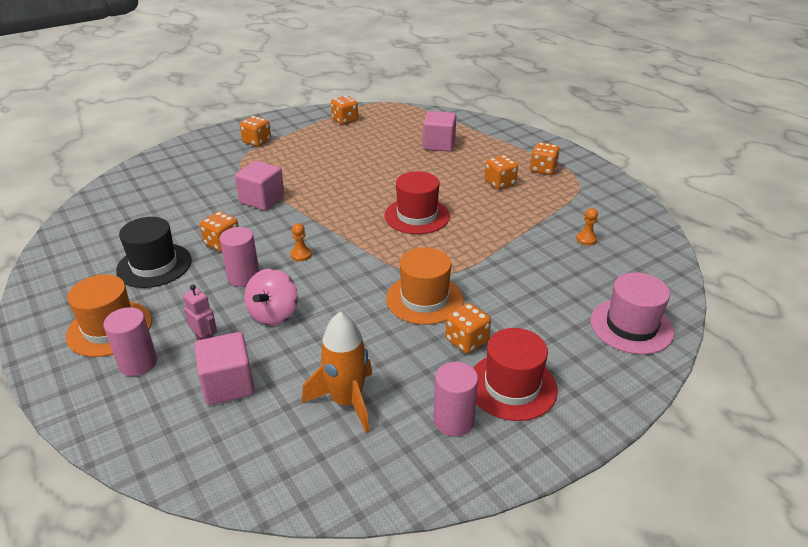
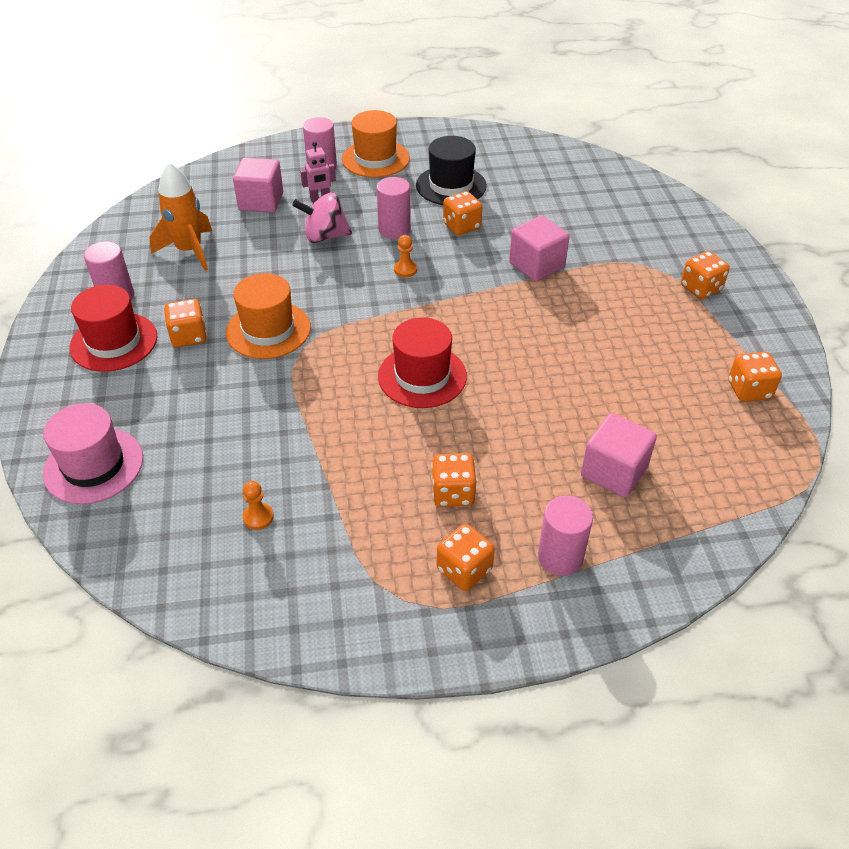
camera: 115 degrees right, 10 degrees up
(274, 314) = (325, 236): pink spinning top -> pink spinning top turned 45 degrees counterclockwise
(507, 148) = (560, 557): none -> pink cylinder

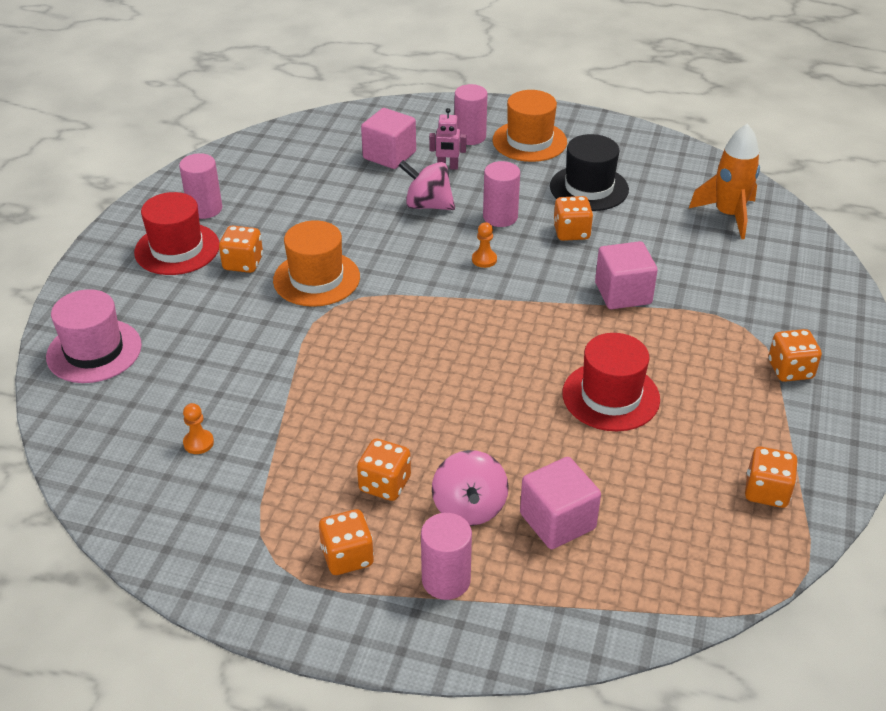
camera: 25 degrees right, 5 degrees down
(189, 250) = (294, 184): orange rocket -> orange rocket (728, 215)
(422, 376) = (430, 366): red hat -> red hat (610, 396)
(537, 487) = (469, 508): none -> pink spinning top

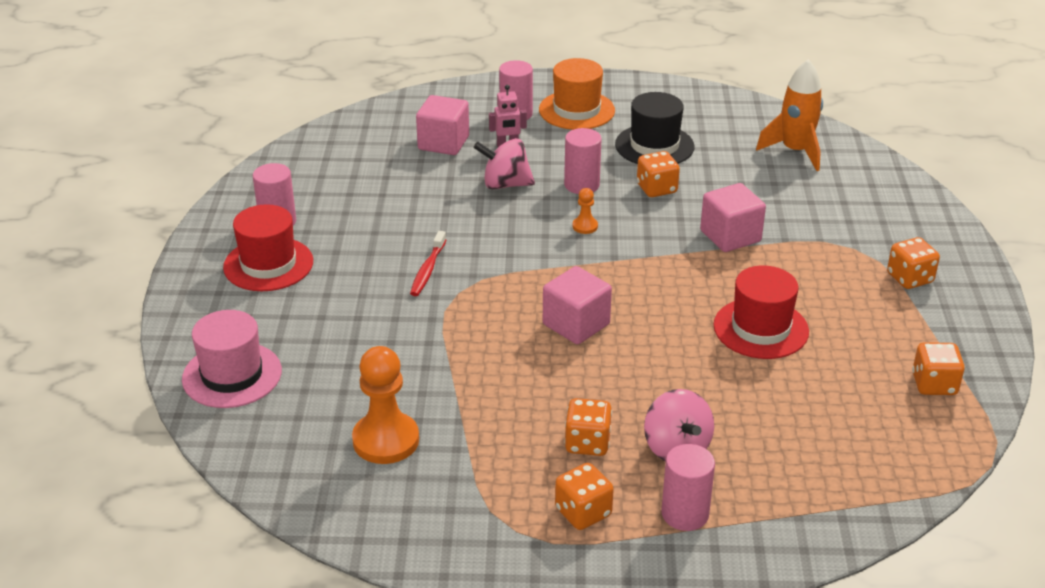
camera: 15 degrees left, 5 degrees down
(198, 443) = (386, 440): orange pawn -> orange pawn, size x2.16
(243, 263) = (345, 267): orange dice -> none
(316, 279) = (427, 270): orange hat -> red toothbrush
(557, 521) = (762, 444): pink cube -> pink cube (576, 324)

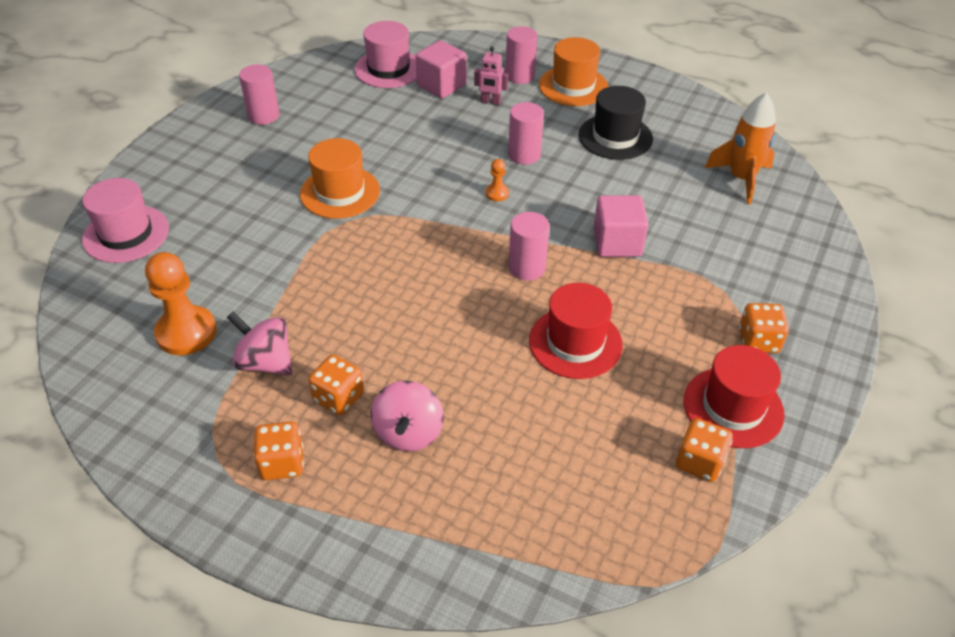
camera: 25 degrees right, 10 degrees up
(268, 264) = (228, 149): red hat -> red hat (733, 407)
(373, 141) = (388, 69): none -> pink hat
(427, 270) = (340, 192): red toothbrush -> orange hat
(505, 184) = (461, 136): pink spinning top -> pink spinning top (265, 362)
(576, 324) = (418, 282): pink cube -> none
(656, 189) = (586, 177): orange dice -> none
(685, 514) = (364, 501): pink cylinder -> pink cylinder (527, 268)

